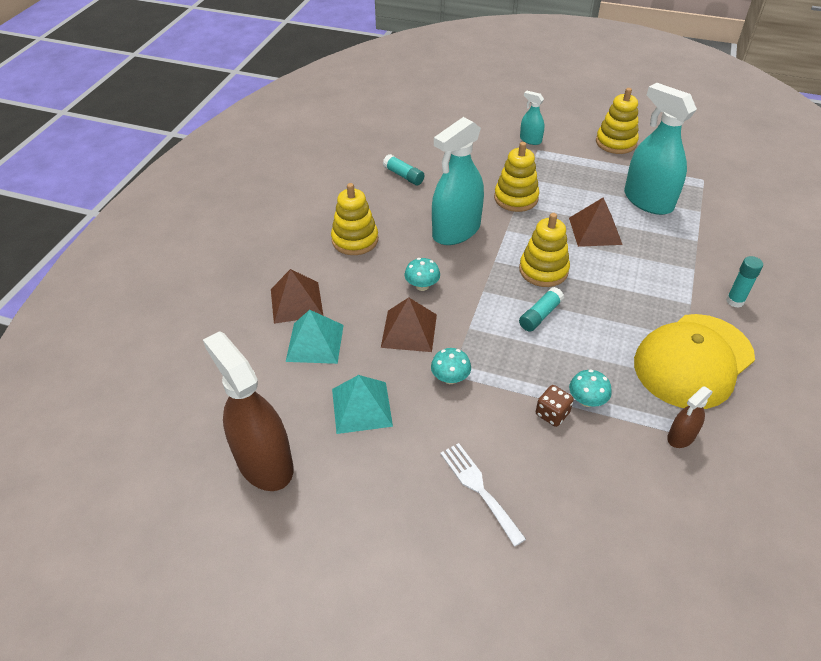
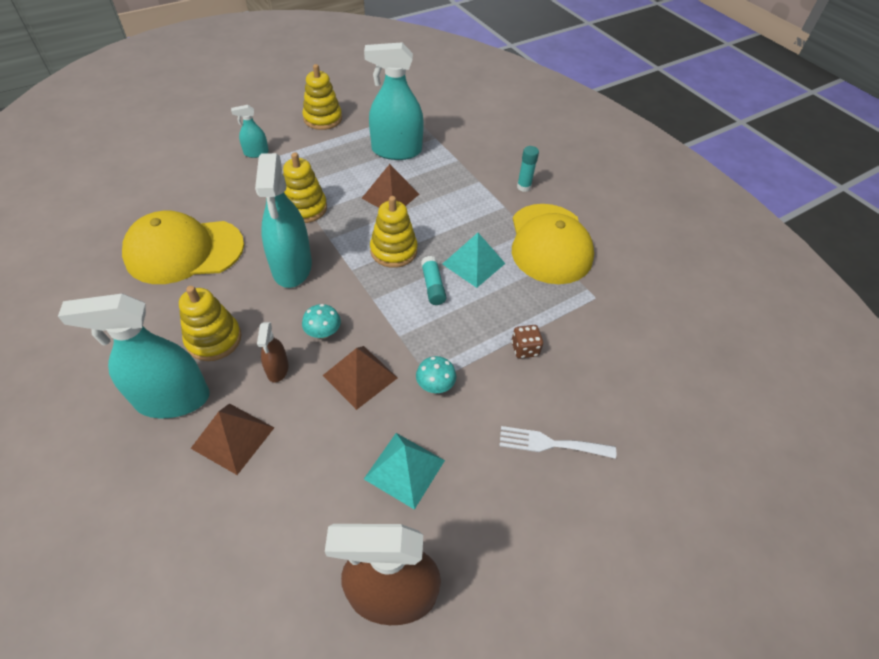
camera: 55 degrees left, 5 degrees up
(294, 256) = (173, 399): none -> turquoise spray bottle
(315, 342) = (298, 456): turquoise pyramid -> turquoise pyramid (473, 263)
(403, 176) = (184, 251): turquoise glue stick -> yellow cap
(587, 400) = (531, 321): turquoise mushroom -> none
(681, 436) = (600, 298): brown spray bottle -> brown spray bottle (277, 369)

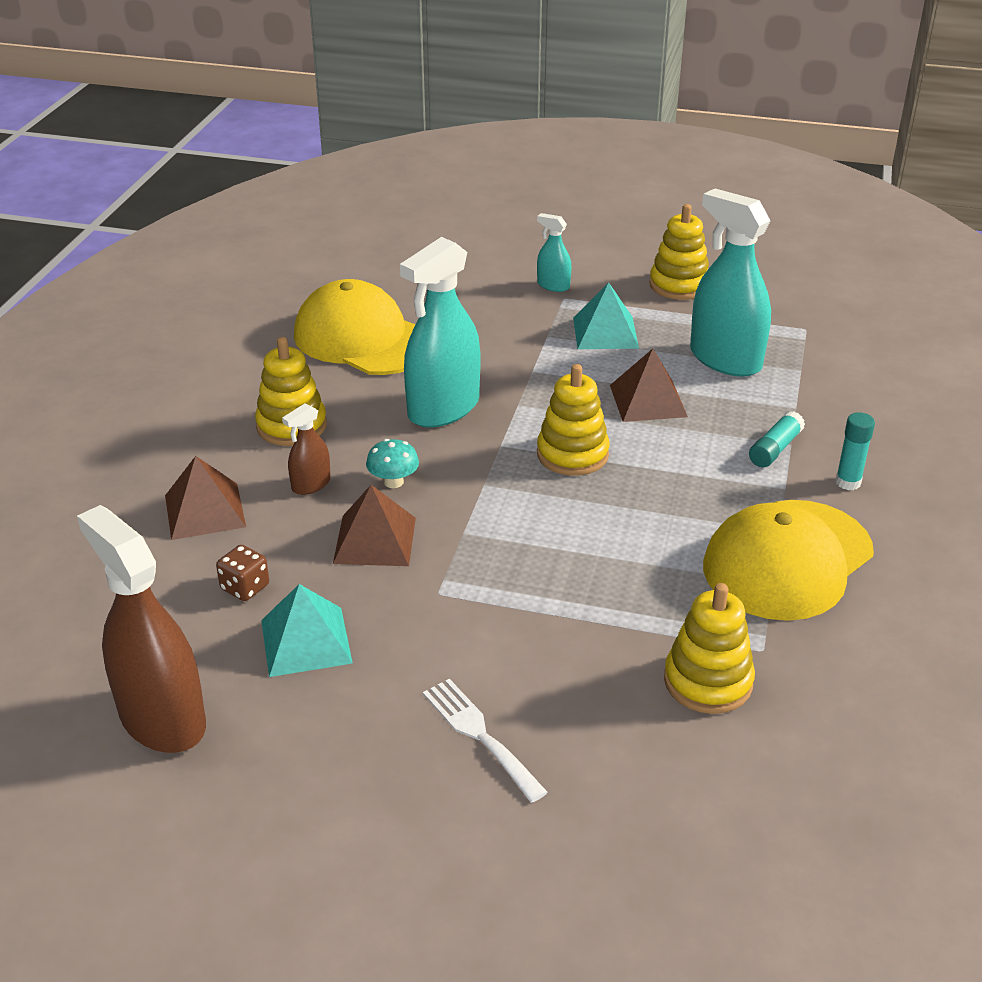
camera: 50 degrees right, 15 degrees down
(173, 399) = (200, 450): turquoise spray bottle -> none
(304, 208) = (532, 362): yellow stacking toy -> yellow stacking toy (708, 681)
(433, 286) = (567, 512): turquoise glue stick -> turquoise glue stick (775, 449)
(435, 385) = (436, 598): turquoise mushroom -> none
(473, 263) = (650, 520): turquoise pyramid -> turquoise pyramid (605, 332)
(525, 349) = (585, 636): brown dice -> brown dice (245, 587)

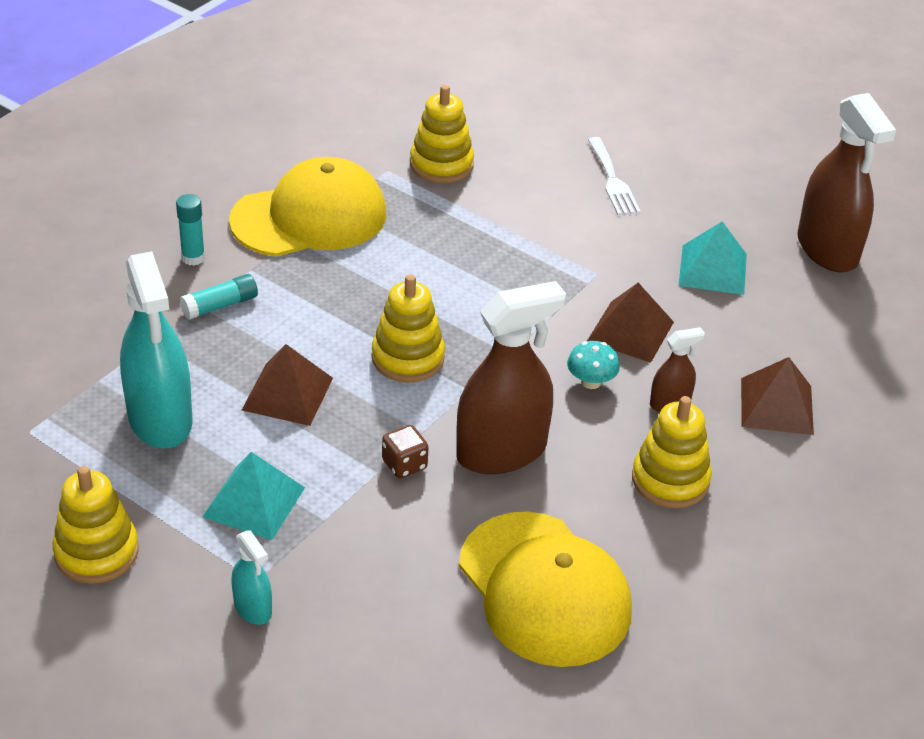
camera: 160 degrees left, 5 degrees up
(245, 587) = (752, 323): brown dice -> brown dice (404, 464)
(443, 408) = (501, 452): turquoise spray bottle -> brown spray bottle

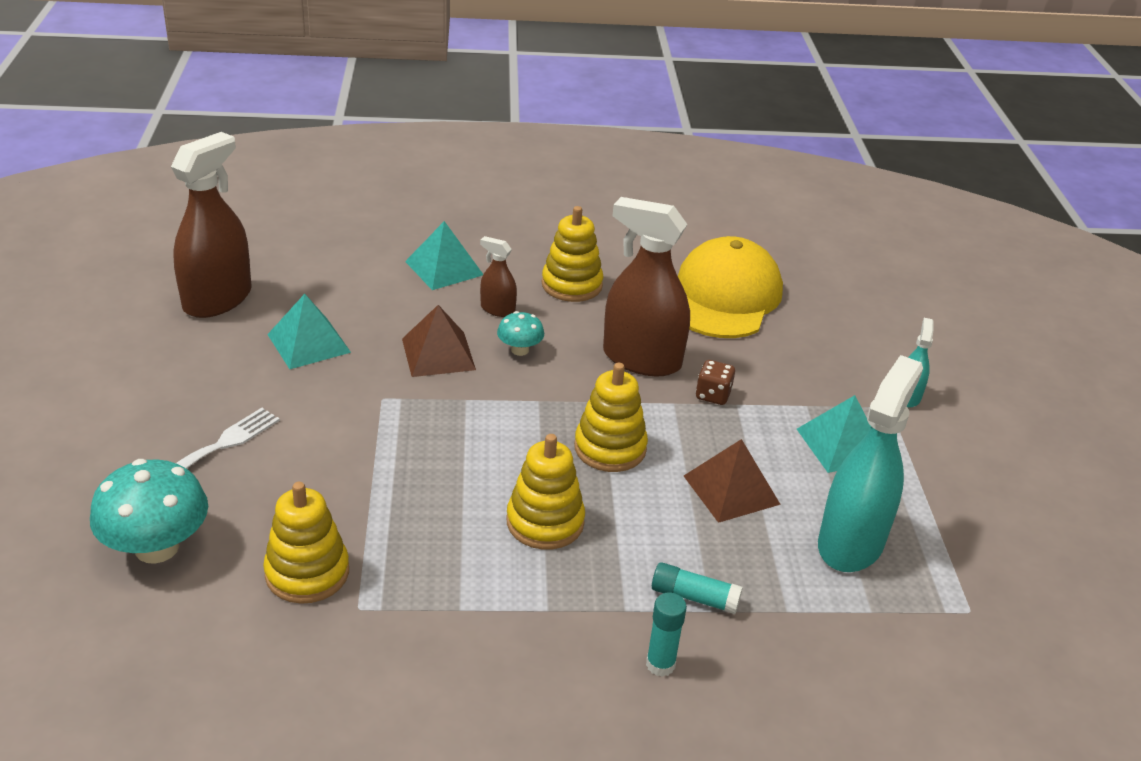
camera: 130 degrees left, 5 degrees down
(96, 552) = (985, 491): yellow stacking toy -> yellow stacking toy (545, 522)
(309, 217) = (502, 619): yellow cap -> none
(530, 122) = (157, 547): none -> turquoise mushroom
(777, 406) = (444, 268): brown pyramid -> turquoise pyramid

